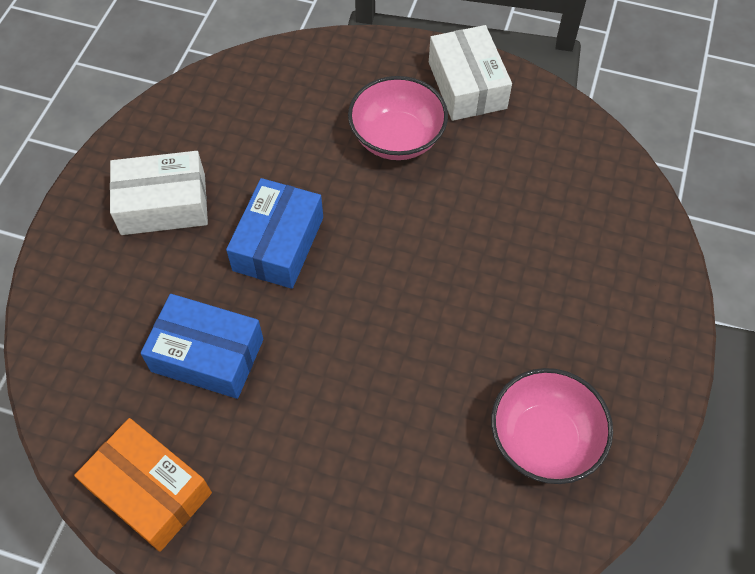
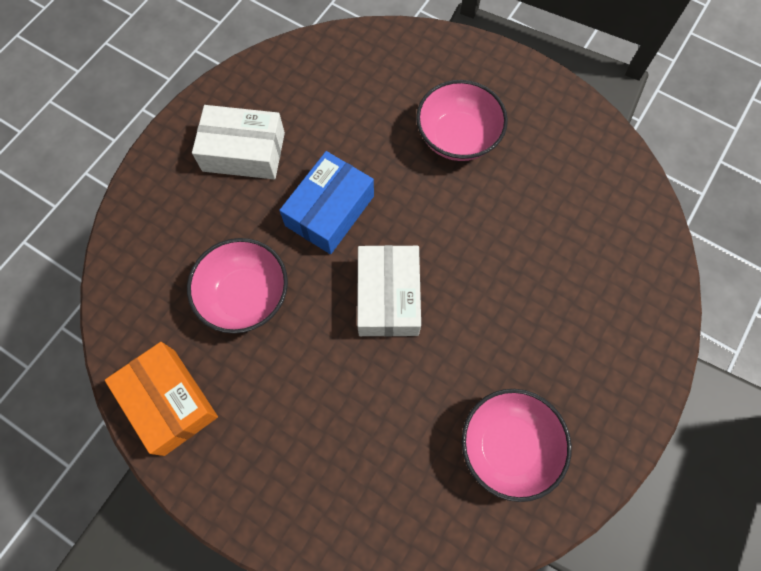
camera: 15 degrees right, 10 degrees up
(207, 355) = (245, 296): blue box -> pink bowl
(467, 85) = (533, 101): white box -> white box (388, 297)

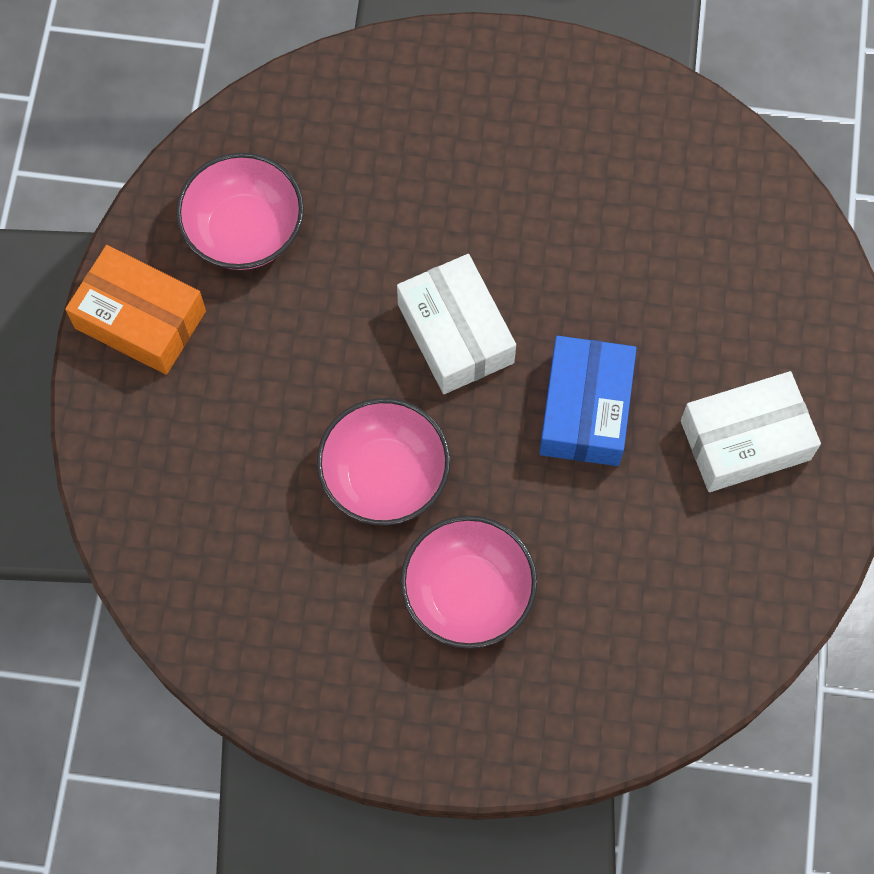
camera: 155 degrees right, 0 degrees up
(169, 401) = (639, 117): orange box -> orange box (140, 319)
(245, 296) = (627, 261): pink bowl -> pink bowl (384, 476)

